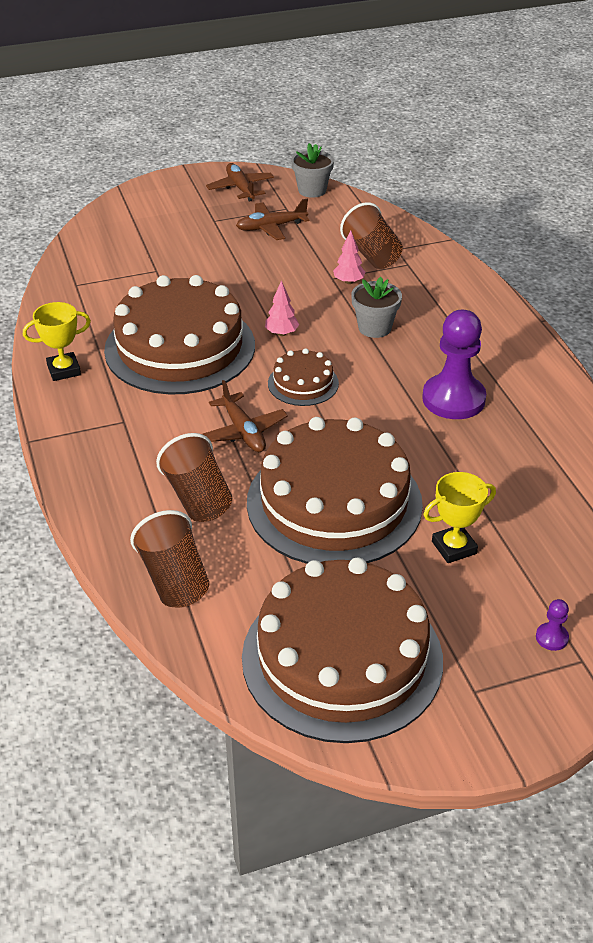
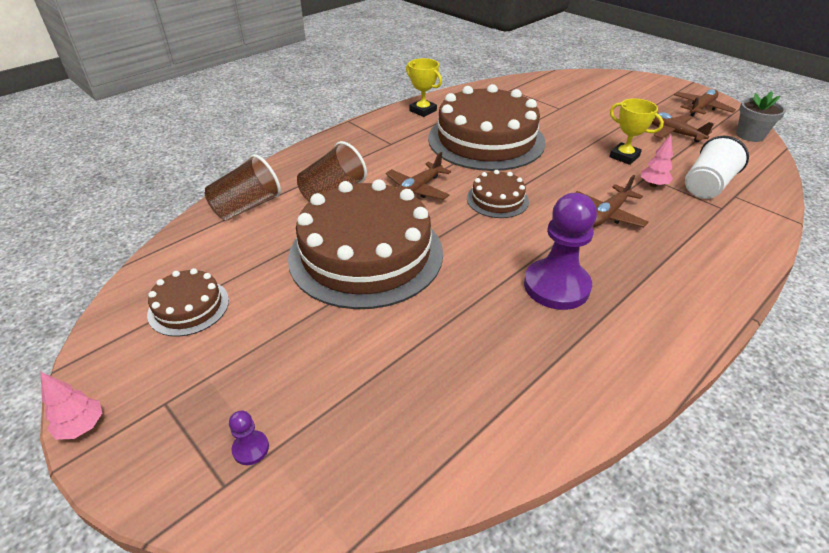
camera: 65 degrees right, 0 degrees up
(281, 333) = (547, 173): pink tree -> pink tree (82, 427)
(342, 658) = (189, 307): brown cake -> brown cake, size x0.45
(372, 255) = (707, 186): brown cup -> white cup
(374, 328) = (607, 214): grey flower pot -> brown plane
(454, 547) = (348, 340): yellow trophy -> yellow trophy (624, 156)

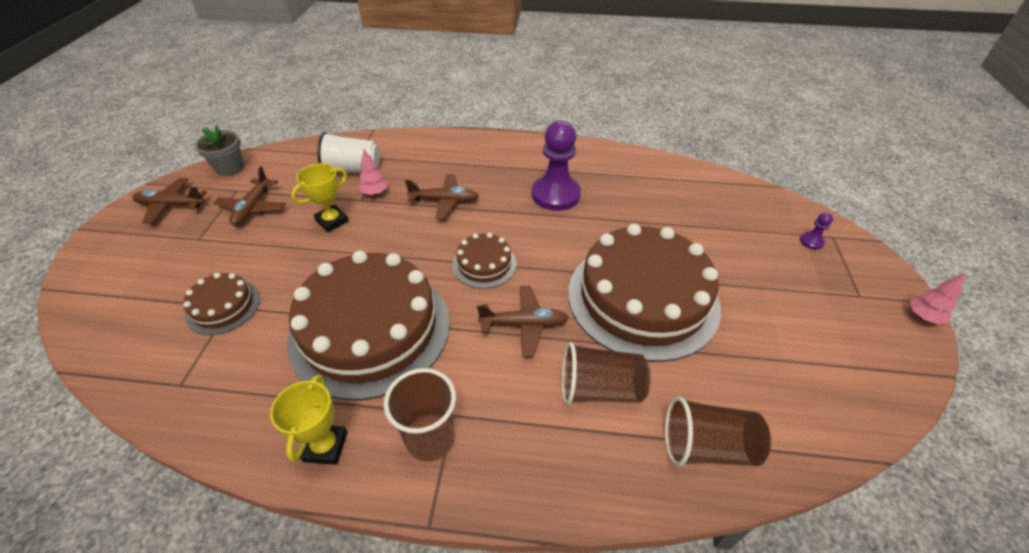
camera: 130 degrees left, 5 degrees up
(189, 307) = (822, 357): brown cake -> brown cake (223, 307)
(387, 134) = (430, 438): none -> brown cup
(624, 156) = (332, 221): yellow trophy -> yellow trophy turned 45 degrees clockwise

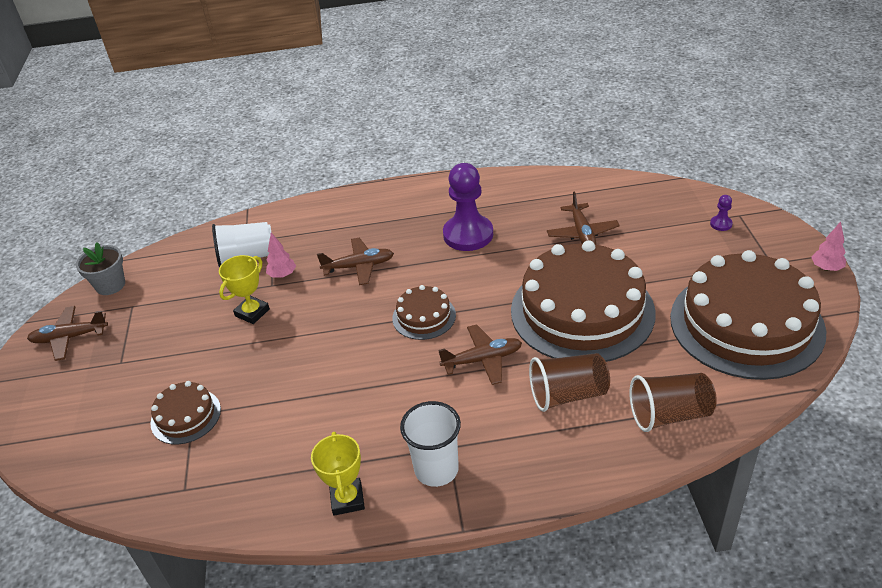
camera: 10 degrees left, 5 degrees down
(253, 208) = (161, 319): brown plane -> brown plane (582, 233)
(370, 329) = (341, 399): brown cake -> brown cake (746, 324)
(430, 438) = (436, 469): brown cup -> white cup

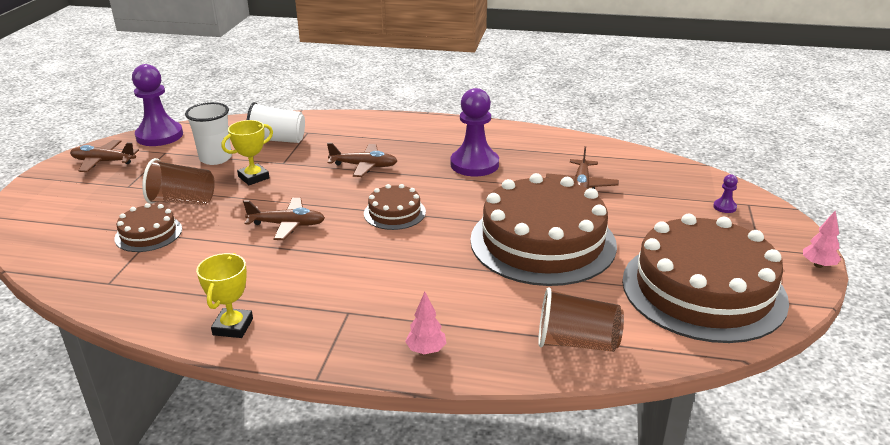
camera: 15 degrees right, 10 degrees down
(110, 285) = (159, 136): grey flower pot -> purple pawn
(282, 275) = (297, 158): pink tree -> pink tree (426, 350)
(436, 469) = (326, 326): white cup -> white cup (215, 158)
(483, 360) = (425, 256): brown plane -> brown plane (287, 225)
(568, 395) = (486, 301): brown cup -> brown cup (182, 201)

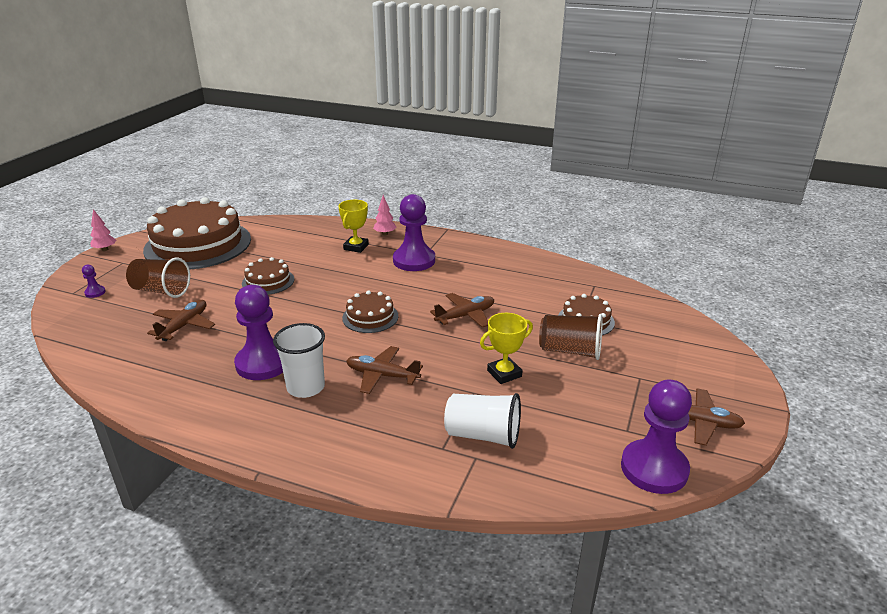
camera: 170 degrees left, 0 degrees up
(215, 158) = (556, 410): white cup -> white cup (306, 387)
(233, 327) = (497, 253): yellow trophy -> yellow trophy (356, 247)
(287, 225) = (465, 316): brown plane -> brown plane turned 135 degrees clockwise
(362, 297) = (414, 260): none -> purple pawn
(542, 242) = (268, 281): brown cake -> brown cake, size x0.45
(576, 342) = (300, 229): brown cup -> brown cup (161, 291)

